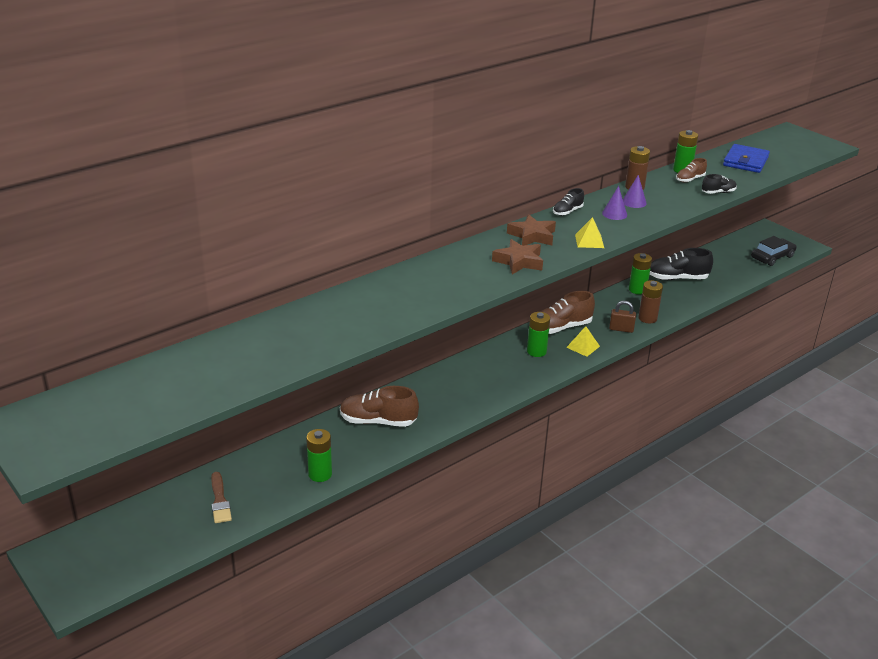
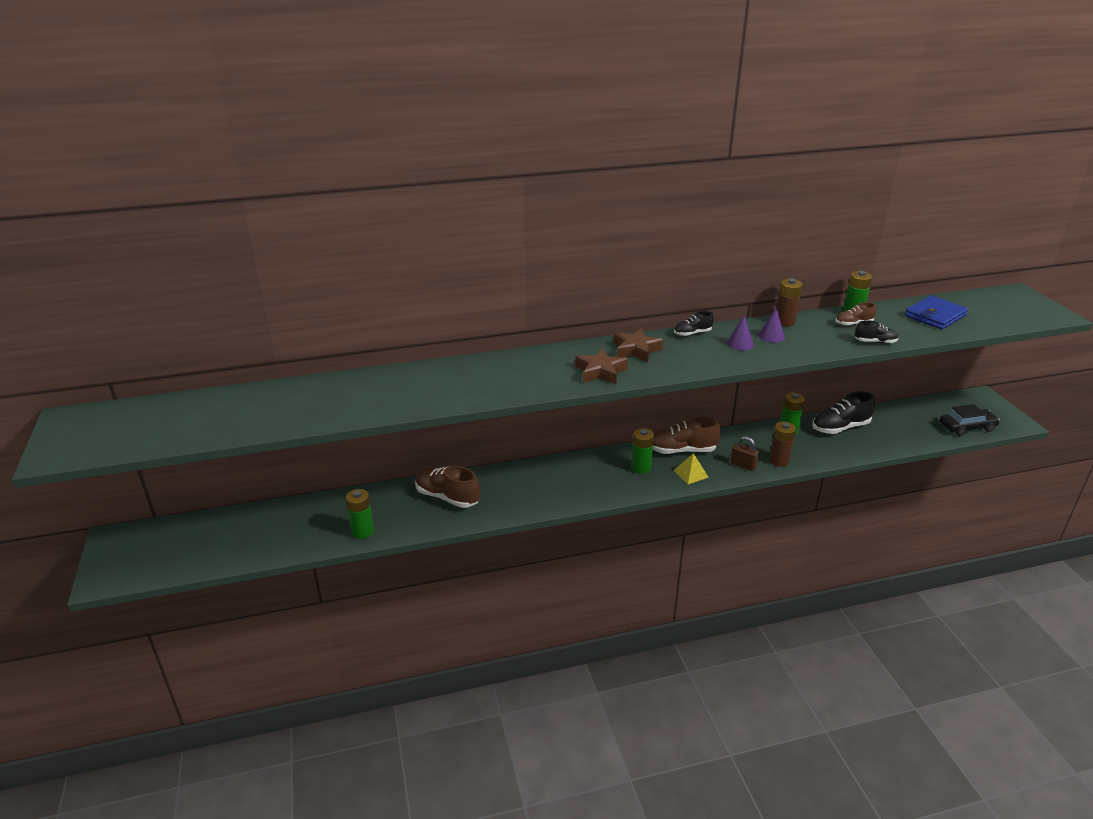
camera: 25 degrees right, 0 degrees up
(220, 500) = (267, 531): brown brush -> none
(589, 241) = (689, 365): yellow pyramid -> none
(677, 278) = (840, 427): black shoe -> black shoe turned 45 degrees counterclockwise

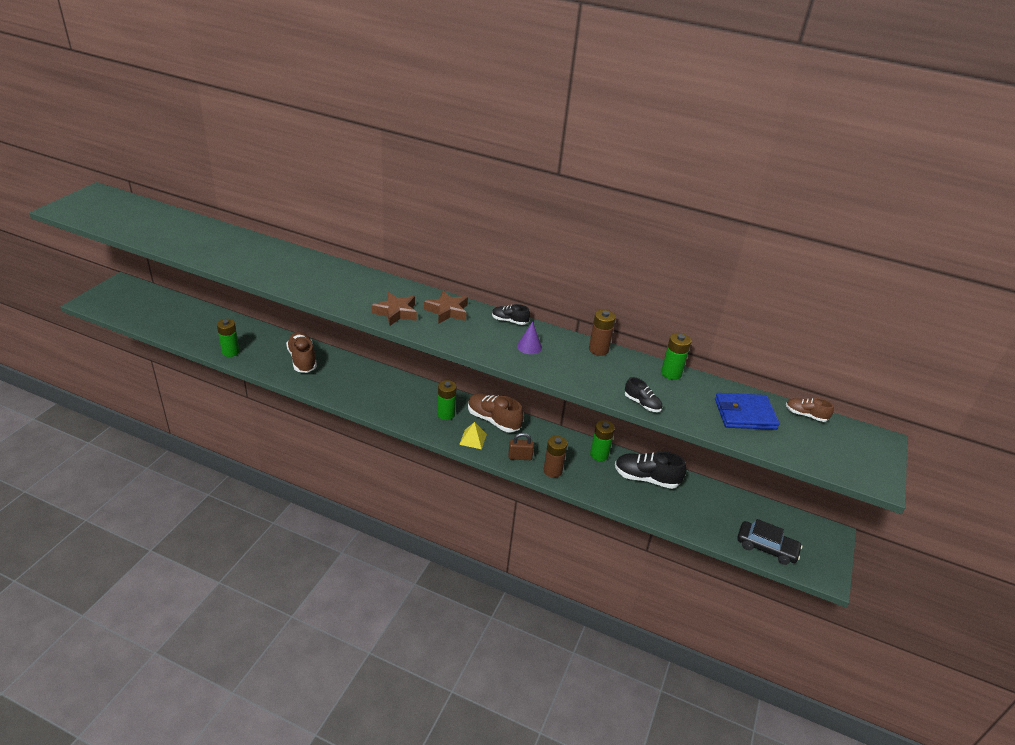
camera: 35 degrees right, 5 degrees up
(743, 465) = (520, 457): brown padlock -> brown padlock turned 75 degrees counterclockwise
(771, 336) = (565, 354): purple cone -> none
(853, 324) = (654, 381): brown shoe -> brown shoe (805, 415)

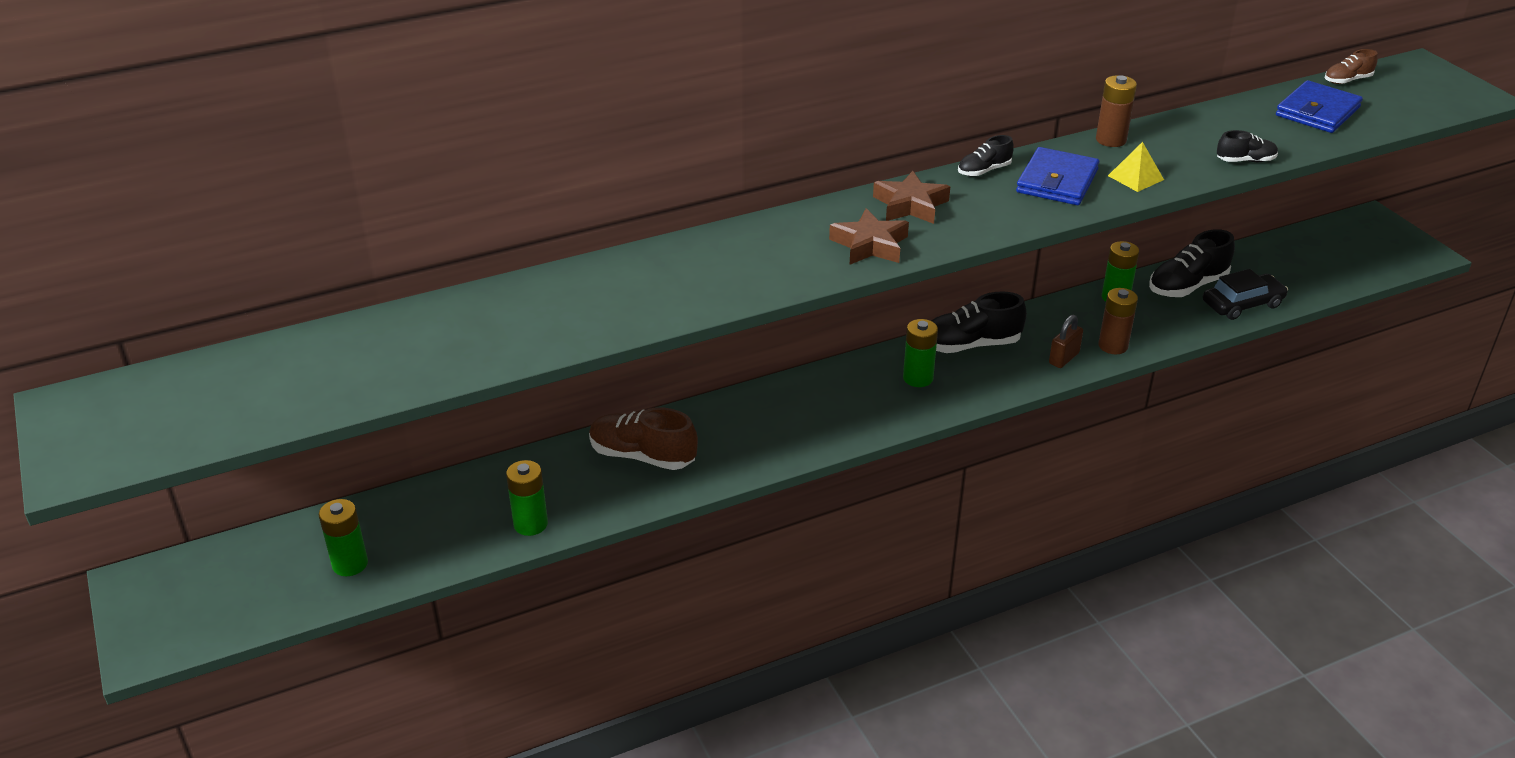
camera: 45 degrees left, 0 degrees up
(473, 439) = (992, 379): yellow pyramid -> yellow pyramid (1135, 177)
(493, 420) = (970, 345): brown shoe -> black shoe
(529, 346) = (1057, 181): purple cone -> blue wallet
(671, 373) = (1203, 118): green battery -> green battery (350, 564)
(766, 547) = (1361, 267): black car -> black car (1242, 304)

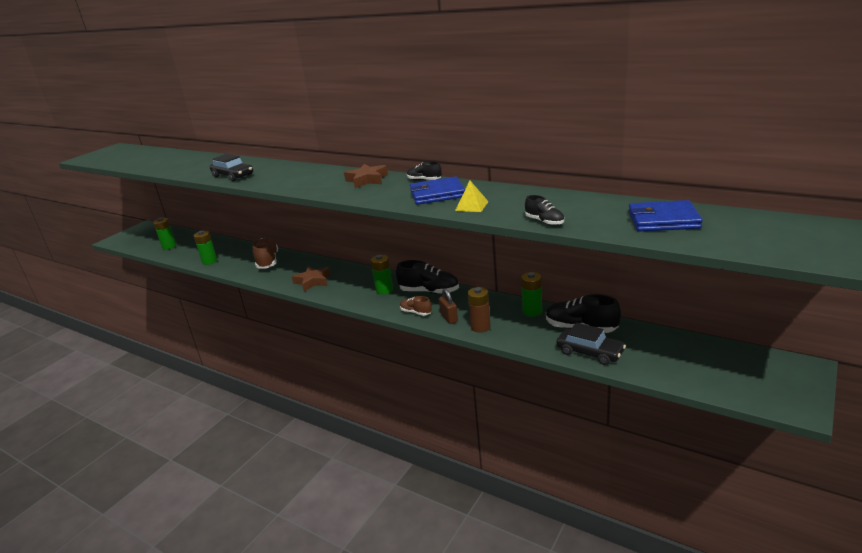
camera: 60 degrees right, 10 degrees down
(663, 303) = (233, 175): none -> black car
(870, 245) = (319, 185): brown star -> brown star (313, 281)
(970, 345) = (429, 291): black shoe -> black shoe turned 150 degrees clockwise
(1064, 358) = (449, 318): brown padlock -> brown padlock turned 60 degrees clockwise
(1111, 140) = (508, 190): brown battery -> none
(1347, 80) = (738, 215): brown shoe -> brown shoe (416, 312)

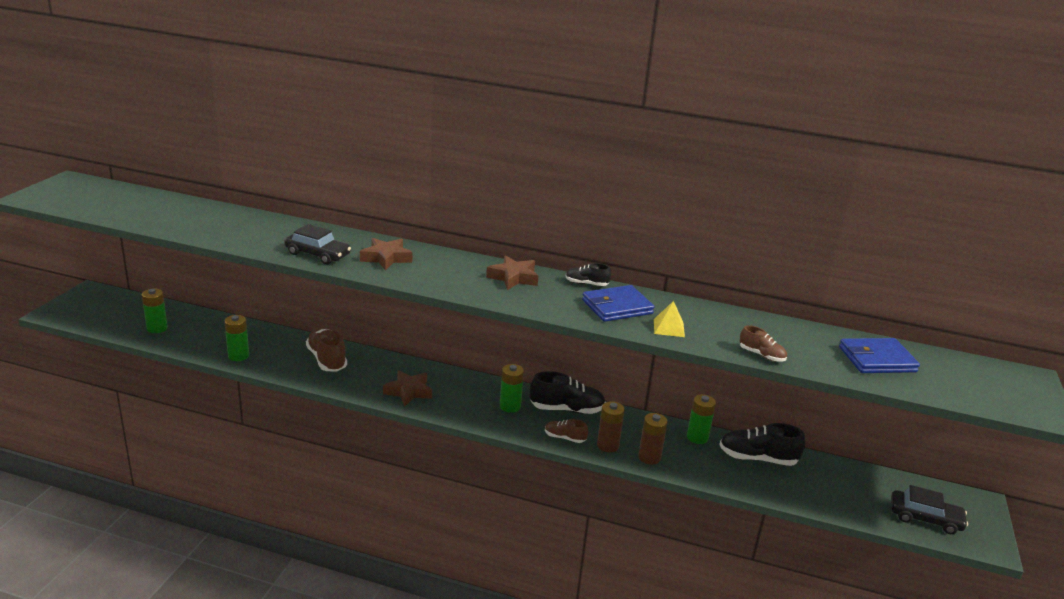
camera: 20 degrees left, 0 degrees up
(280, 174) = (386, 258): none -> brown star
(449, 318) = (607, 445): brown padlock -> brown battery
(544, 222) = (761, 355): black shoe -> brown shoe
(590, 352) = (779, 488): black car -> black car (925, 518)

